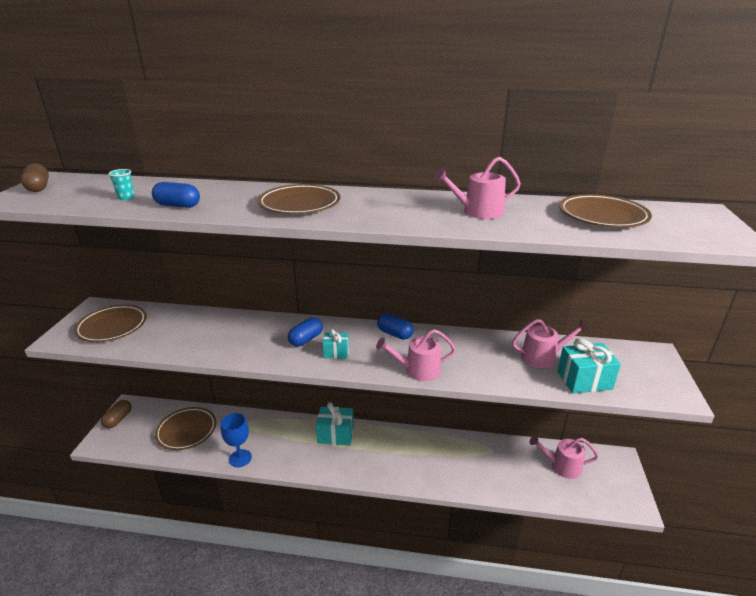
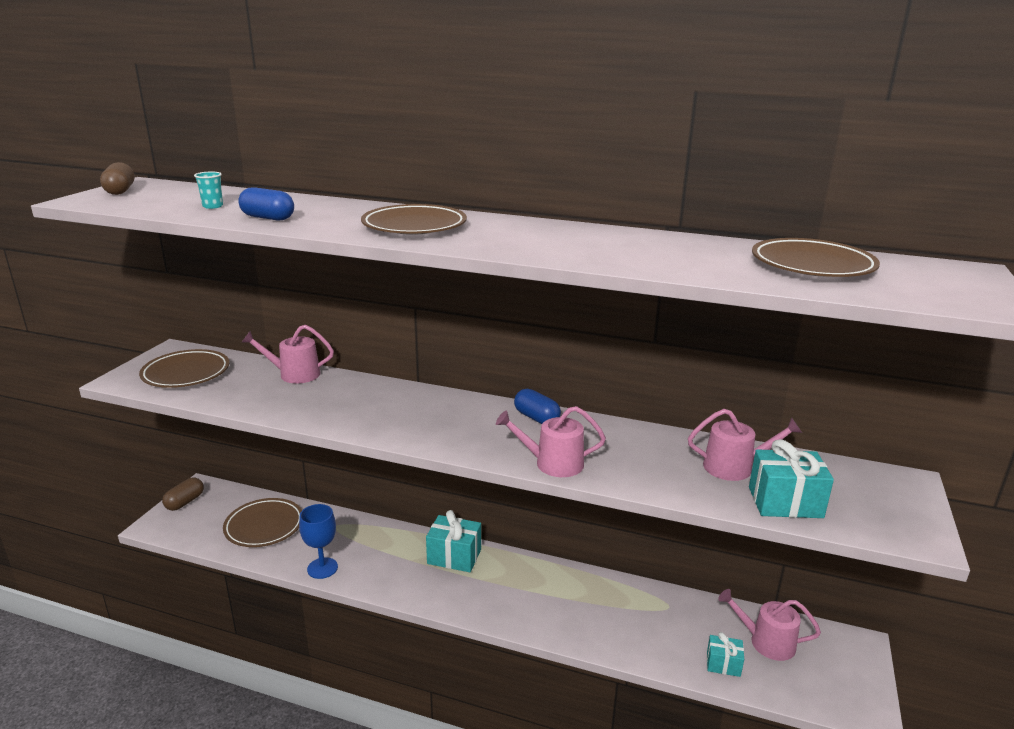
camera: 10 degrees right, 5 degrees down
(306, 339) = (417, 412): blue capsule -> none
(336, 352) = (451, 431): turquoise gift -> turquoise gift (723, 664)
(478, 212) = (640, 249): pink watering can -> pink watering can (294, 374)

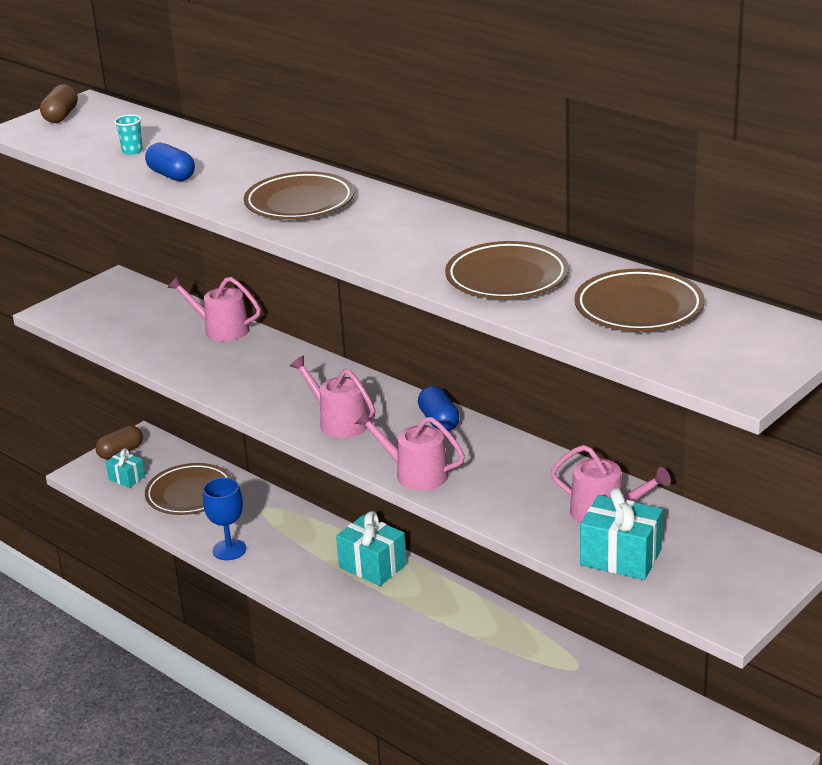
camera: 25 degrees right, 5 degrees up
(186, 373) = (116, 312): brown plate -> brown plate (507, 278)
(723, 664) = (593, 735): turquoise gift -> turquoise gift (127, 478)
(766, 642) = (662, 726): pink watering can -> pink watering can (339, 422)

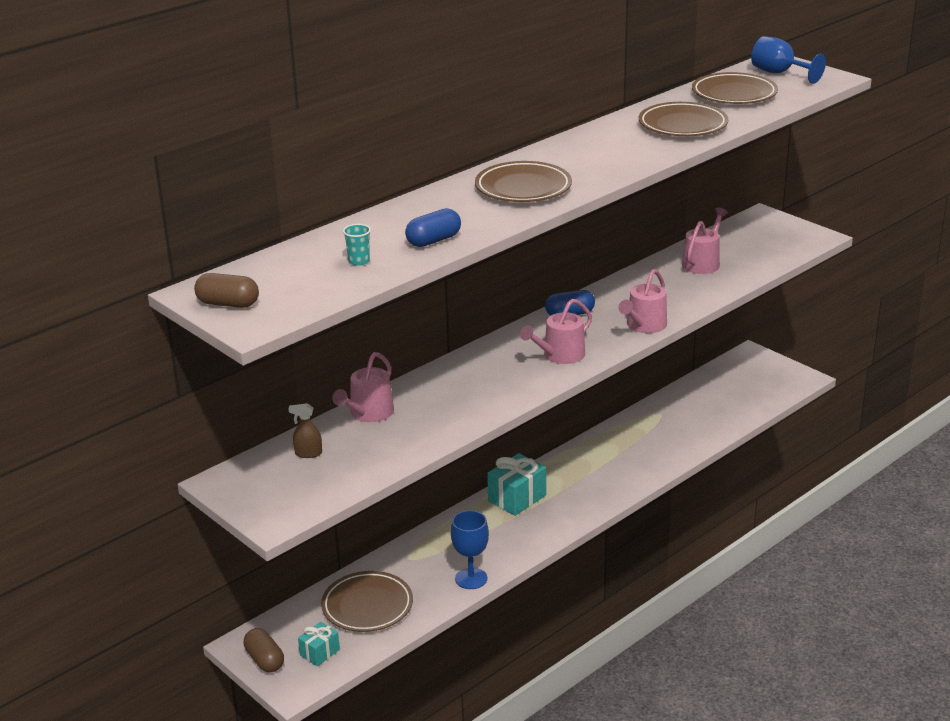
camera: 85 degrees left, 0 degrees up
(154, 311) = (308, 453): none -> brown spray bottle
(620, 557) = (755, 261): turquoise gift -> none
(745, 340) = (779, 73): none -> blue goblet

